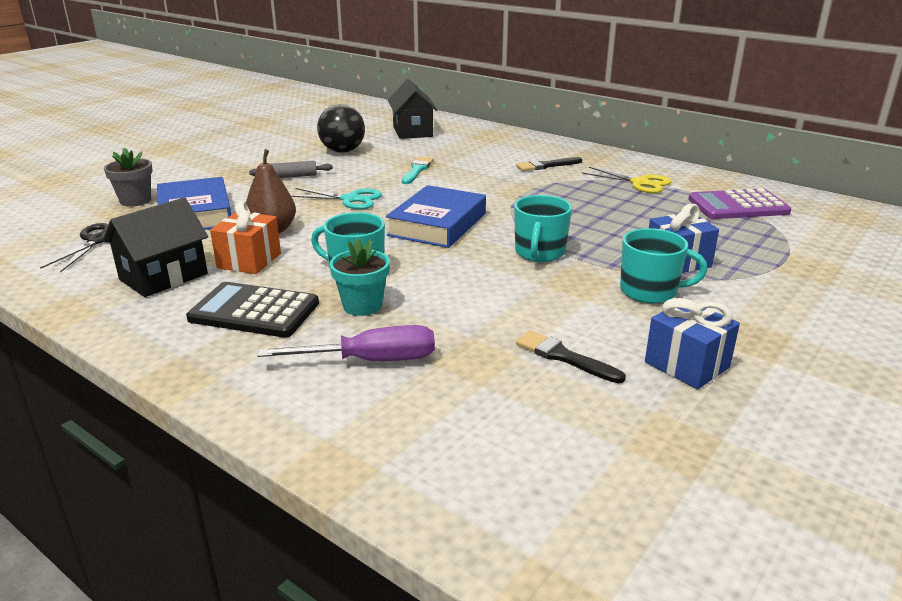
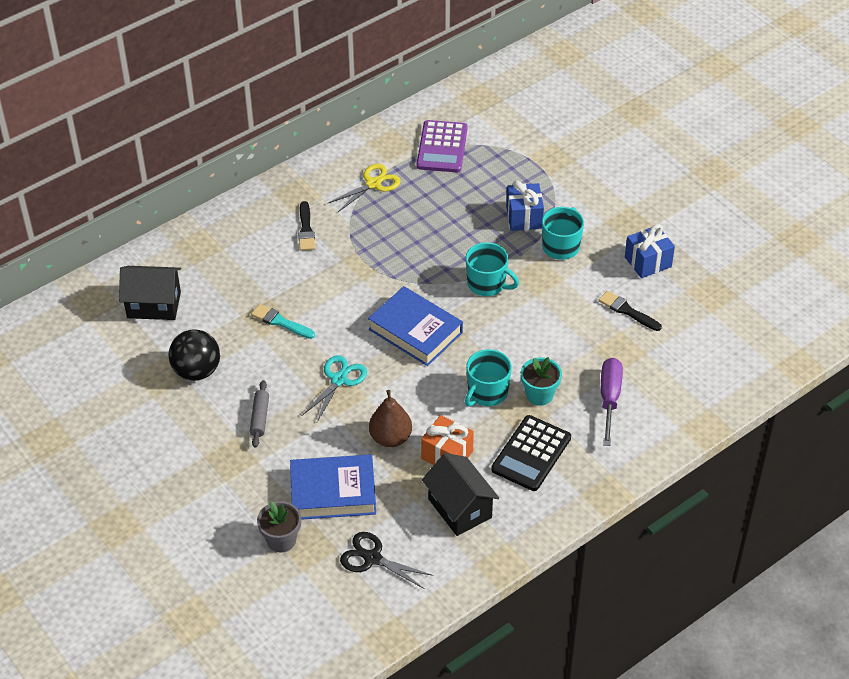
camera: 75 degrees left, 20 degrees up
(564, 357) = (627, 311): black brush -> black brush turned 75 degrees clockwise

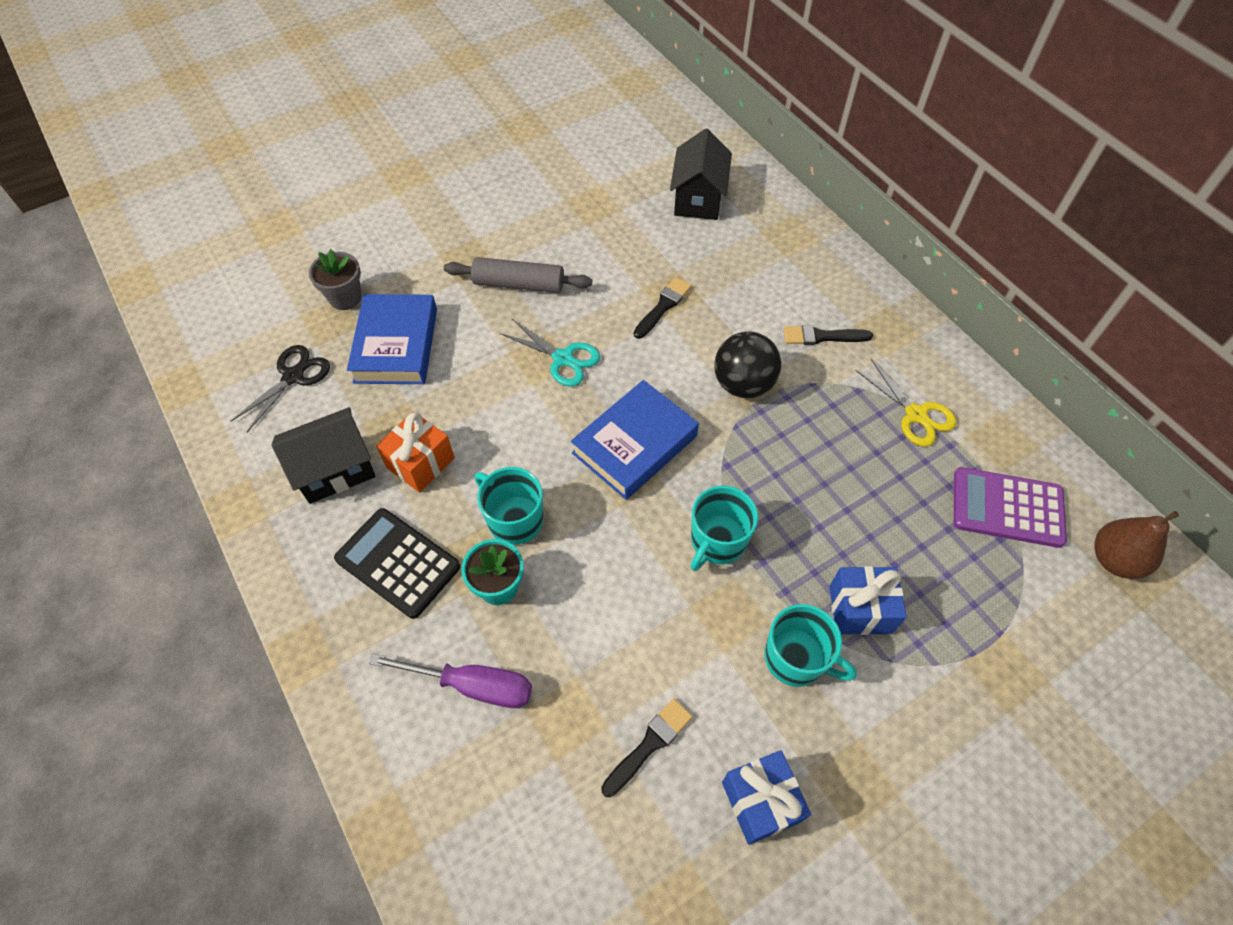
camera: 95 degrees right, 10 degrees up
(197, 371) = (596, 233): black ball -> black ball (743, 384)
(260, 418) = (519, 284): grey rolling pin -> grey rolling pin, size x1.56
(280, 322) = (663, 306): turquoise brush -> black brush
(390, 438) = (461, 405): brown pear -> brown pear (1114, 560)

